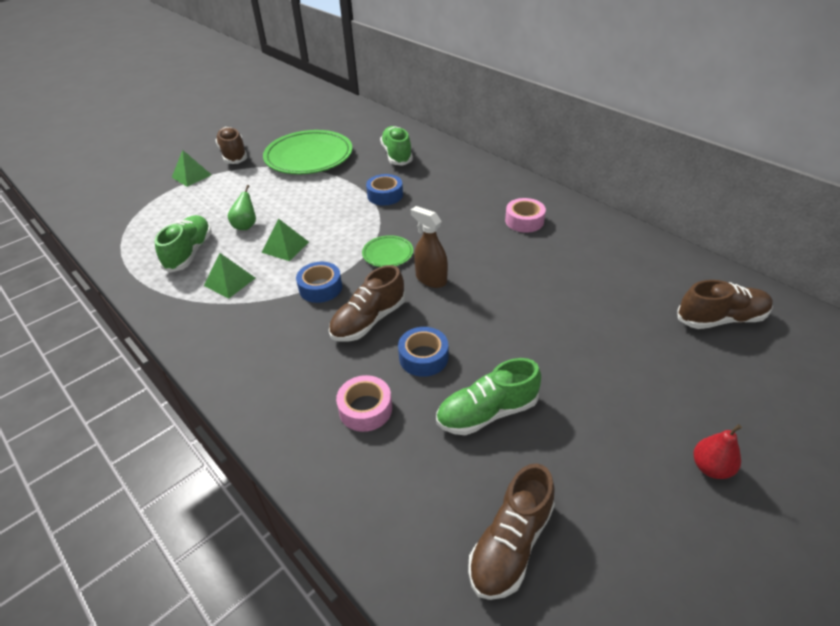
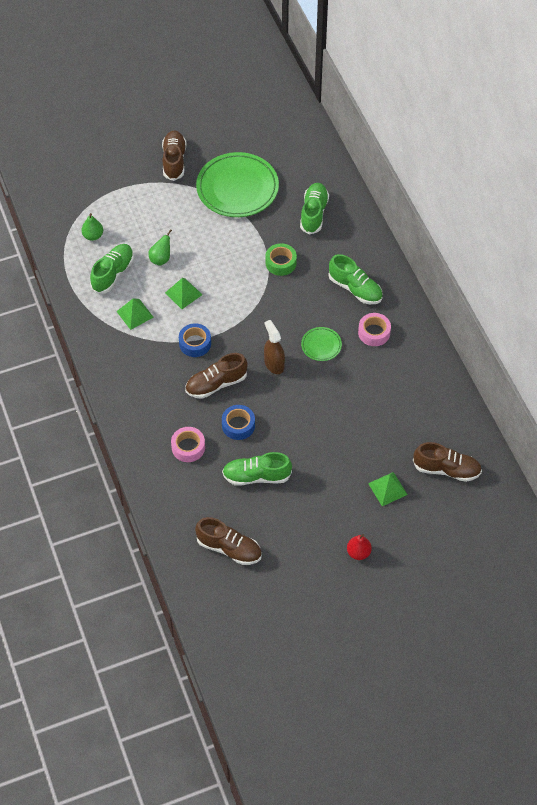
camera: 20 degrees right, 15 degrees up
(156, 227) = (93, 236): none -> green pear
(191, 176) = (132, 179): green pyramid -> green pyramid (387, 489)
(385, 195) = (280, 263): blue tape -> green tape
(388, 254) = (255, 328): green plate -> green plate (321, 345)
(477, 194) = (355, 289): none -> green shoe
(510, 544) = (229, 548): brown shoe -> brown shoe turned 120 degrees counterclockwise

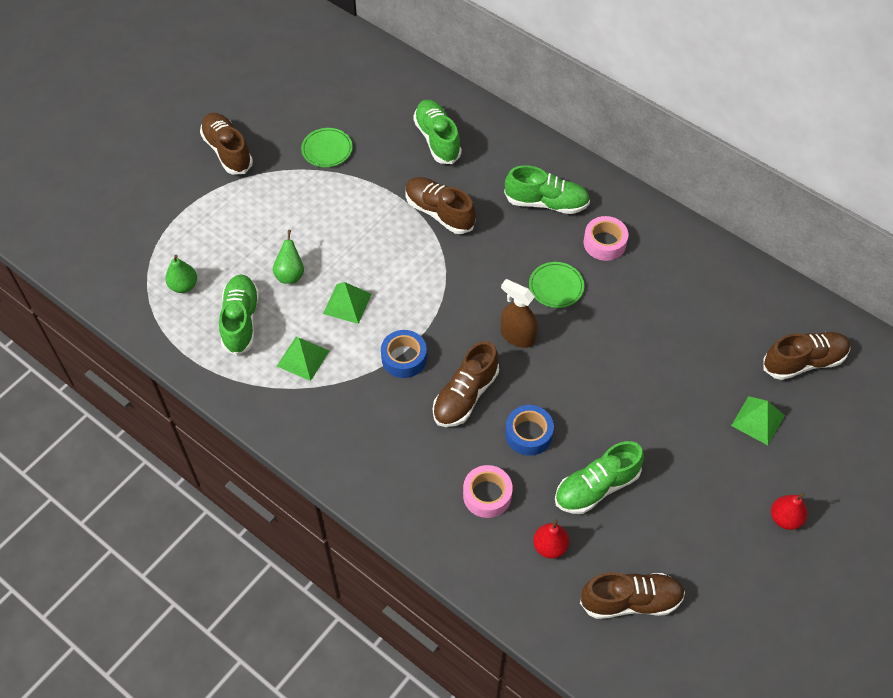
camera: 30 degrees left, 0 degrees up
(204, 494) = (550, 546): none -> red pear
(237, 188) = (327, 150): green plate -> green plate, size x0.46
(280, 263) = (439, 212): green tape -> brown shoe

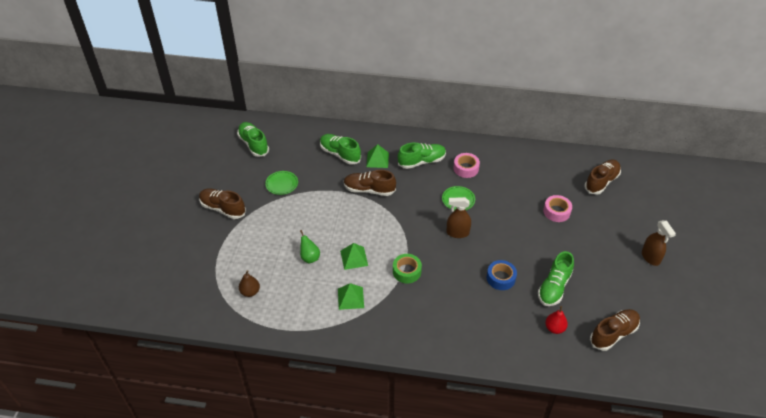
camera: 30 degrees left, 10 degrees down
(183, 285) = (250, 292): green pear -> brown pear
(241, 321) = (299, 295): green shoe -> green shoe (253, 144)
(404, 358) = (406, 271): blue tape -> green tape
(465, 396) = (454, 275): brown shoe -> none
(487, 495) = (503, 319): pink tape -> pink tape (556, 211)
(758, 420) = (602, 218): green pyramid -> green pyramid (377, 159)
(785, 518) = (650, 257): red pear -> brown spray bottle

